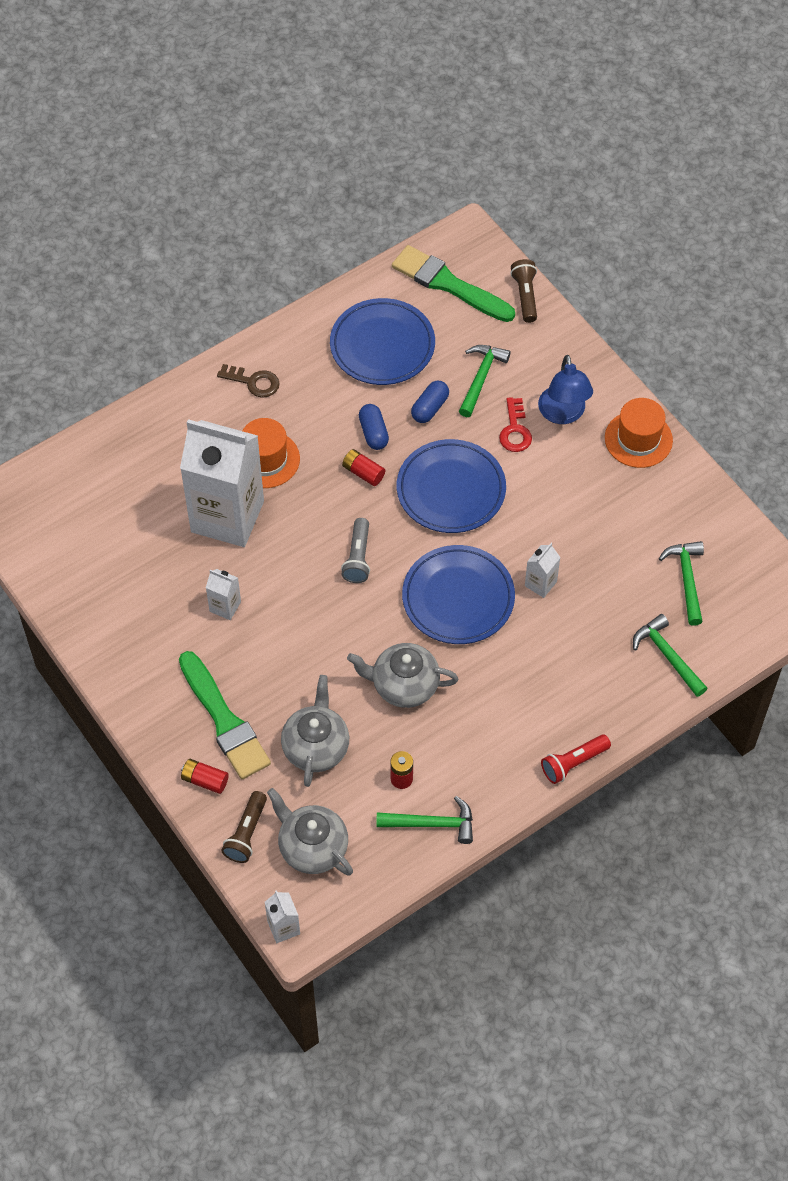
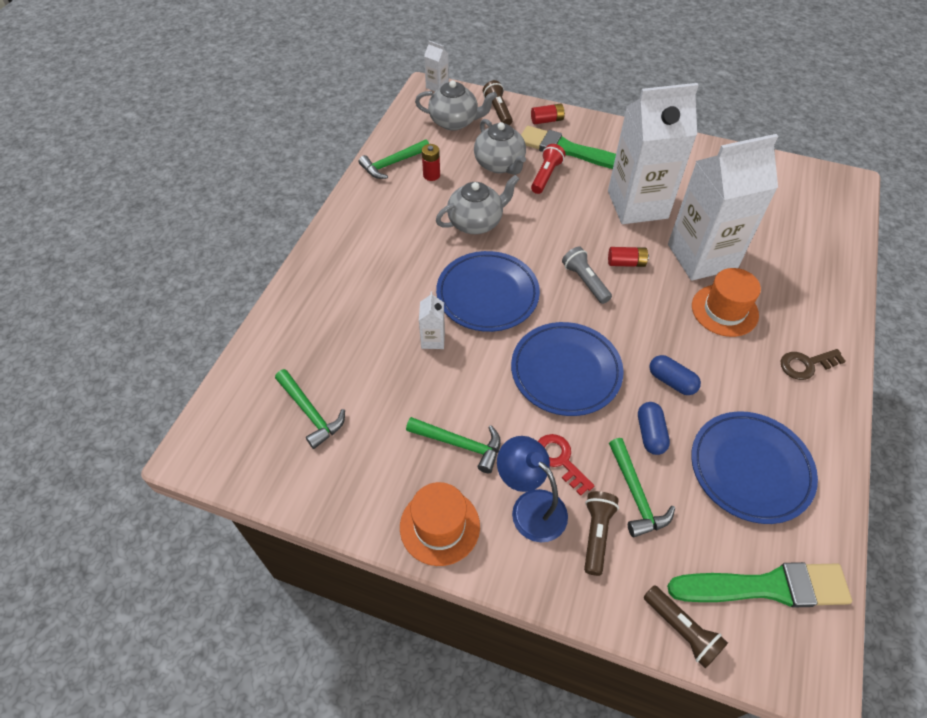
camera: 145 degrees right, 5 degrees down
(225, 606) = (637, 205): white carton -> white carton, size x2.49
(363, 473) = (645, 344): red battery -> red battery (626, 263)
(531, 372) = (596, 534): none -> brown flashlight
(573, 763) = (322, 237): red flashlight -> red flashlight (546, 176)
(667, 656) = (292, 342): green hammer -> green hammer (460, 444)

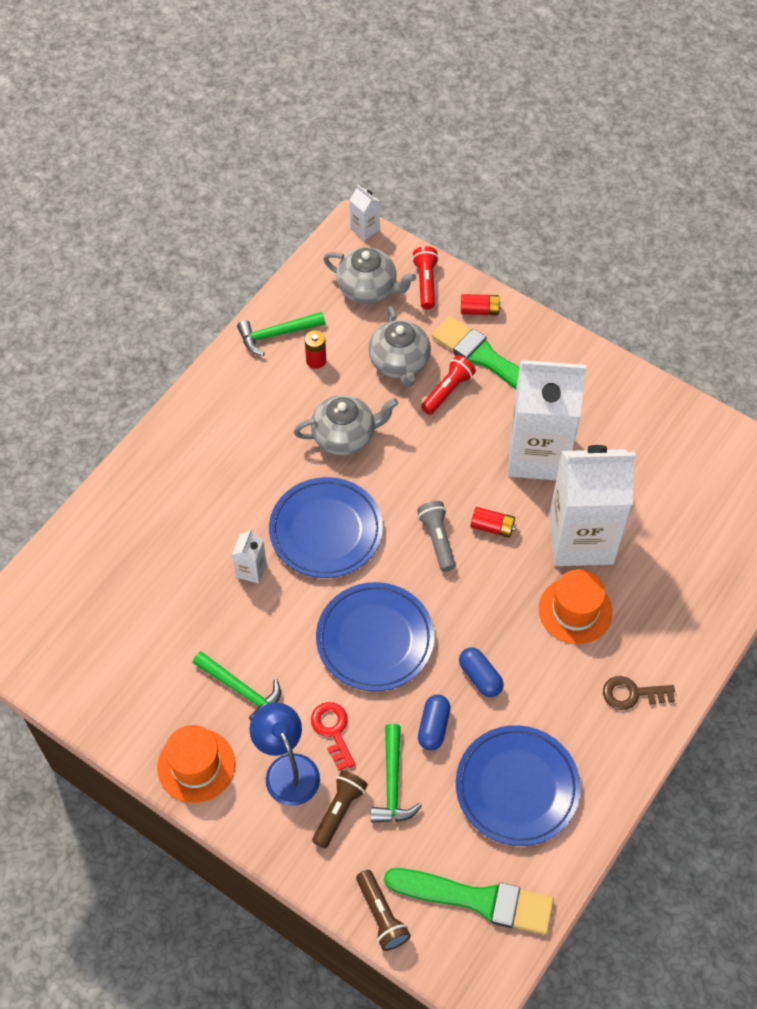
camera: 15 degrees right, 5 degrees up
(310, 412) = (107, 621): green hammer -> none
(498, 111) = (425, 283): brown flashlight -> red flashlight

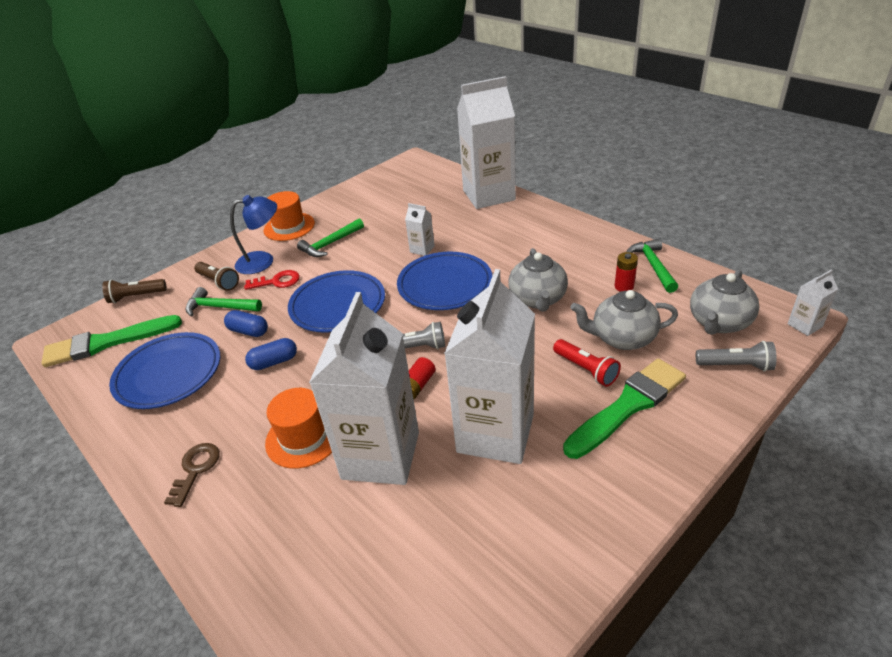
camera: 105 degrees right, 20 degrees down
(112, 511) = (488, 195): none -> white carton
(425, 283) = (736, 365): red flashlight -> grey flashlight
(477, 899) = (106, 343): green brush -> green brush turned 45 degrees clockwise
(479, 310) = (701, 406): red battery -> none

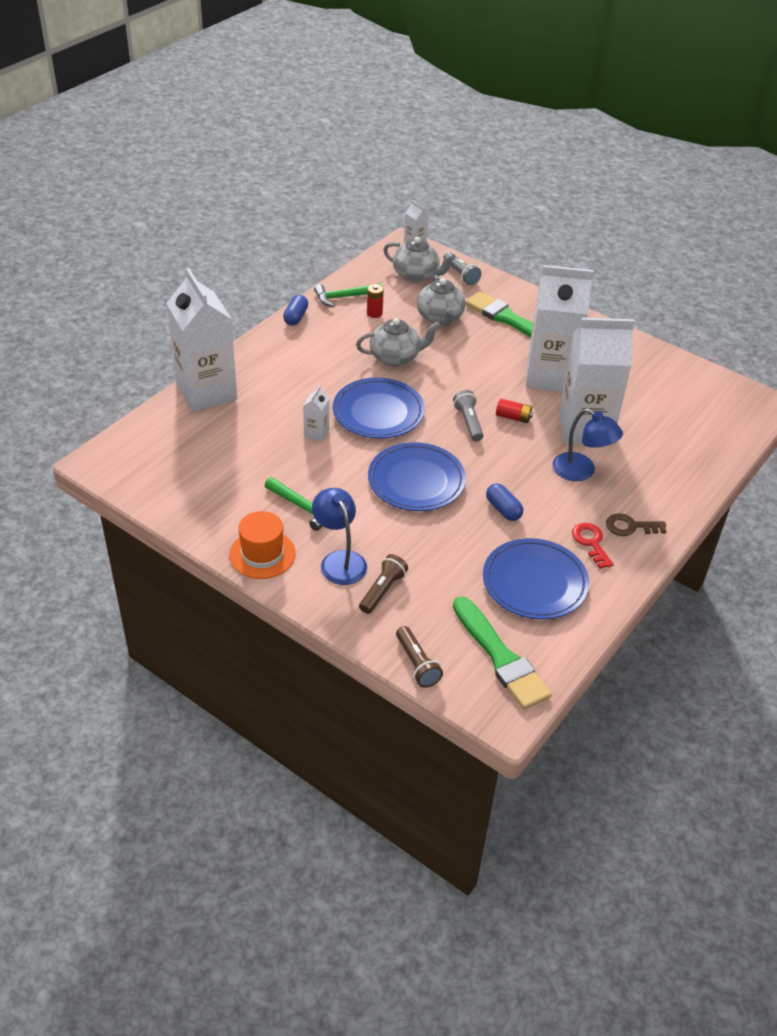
camera: 105 degrees left, 5 degrees up
(220, 307) = (428, 574): green hammer -> none
(248, 331) = (464, 539): blue capsule -> blue capsule (296, 317)
(277, 281) = (379, 537): red key -> red key (591, 543)
(303, 437) = (581, 471): orange hat -> blue lamp
(586, 369) = (477, 335): red flashlight -> none
(736, 365) = (461, 275): grey flashlight -> grey flashlight turned 150 degrees clockwise

